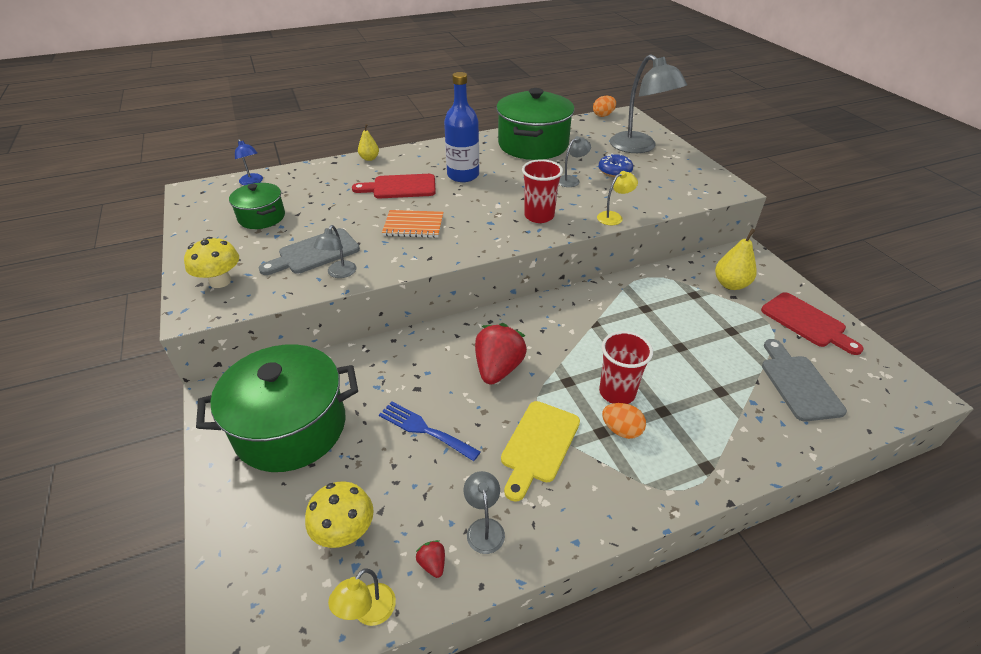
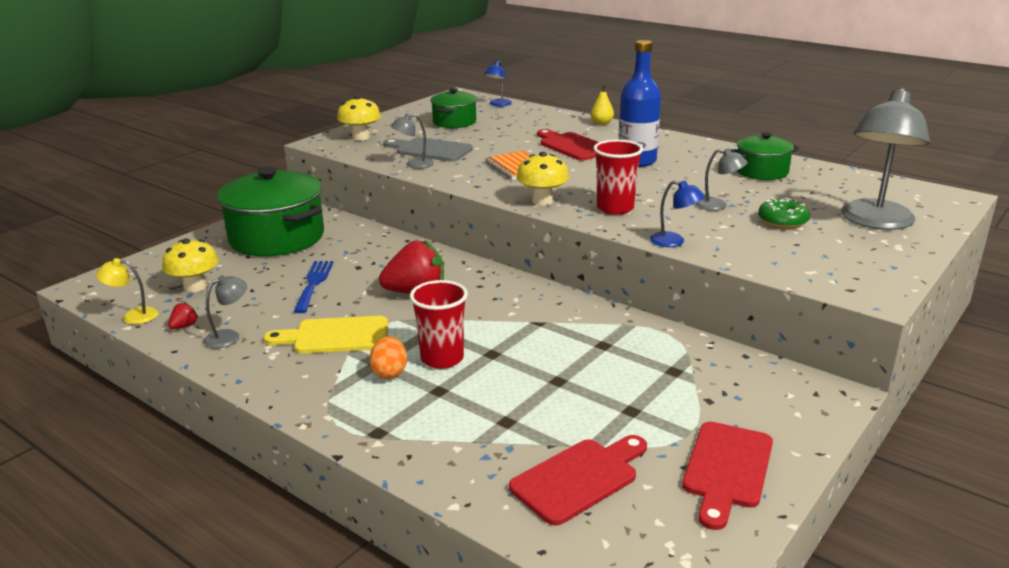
camera: 60 degrees right, 15 degrees down
(495, 239) = (542, 201): none -> yellow mushroom
(533, 145) = (761, 172): green pot -> green pot, size x0.54
(603, 115) = (920, 186): orange egg -> none
(614, 171) = (782, 221): blue donut -> green donut
(614, 217) = (674, 241): yellow lamp -> blue lamp
(730, 284) = (734, 393): yellow pear -> none
(798, 384) = (579, 478): grey cutting board -> red cutting board

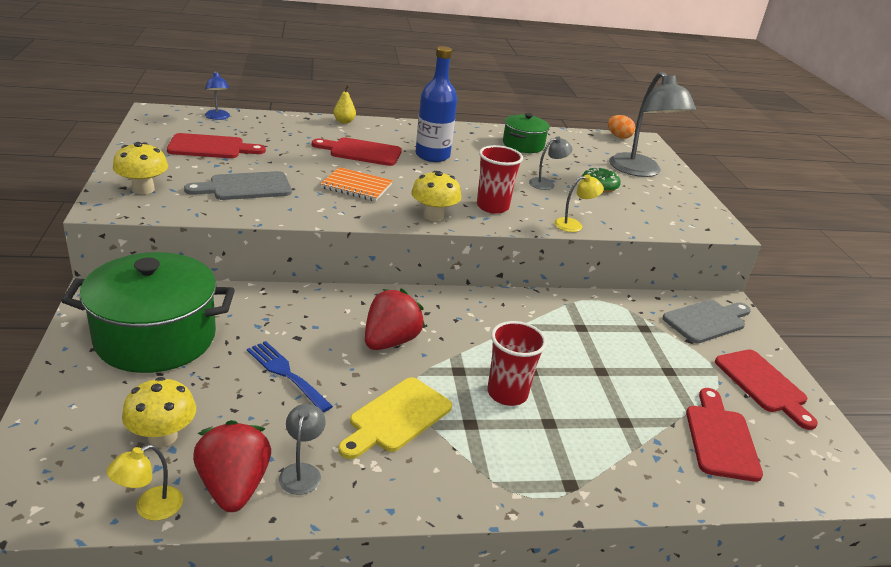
camera: 50 degrees left, 5 degrees up
(184, 326) = (234, 487): red strawberry -> red strawberry, size x2.34
(389, 373) = (493, 428): orange egg -> orange egg (618, 137)
(414, 164) = (260, 209): grey lamp -> none
(454, 122) = (210, 147): green pot -> red cutting board
(674, 241) = (574, 225): blue lamp -> yellow lamp
(769, 395) = (707, 321): none -> grey cutting board

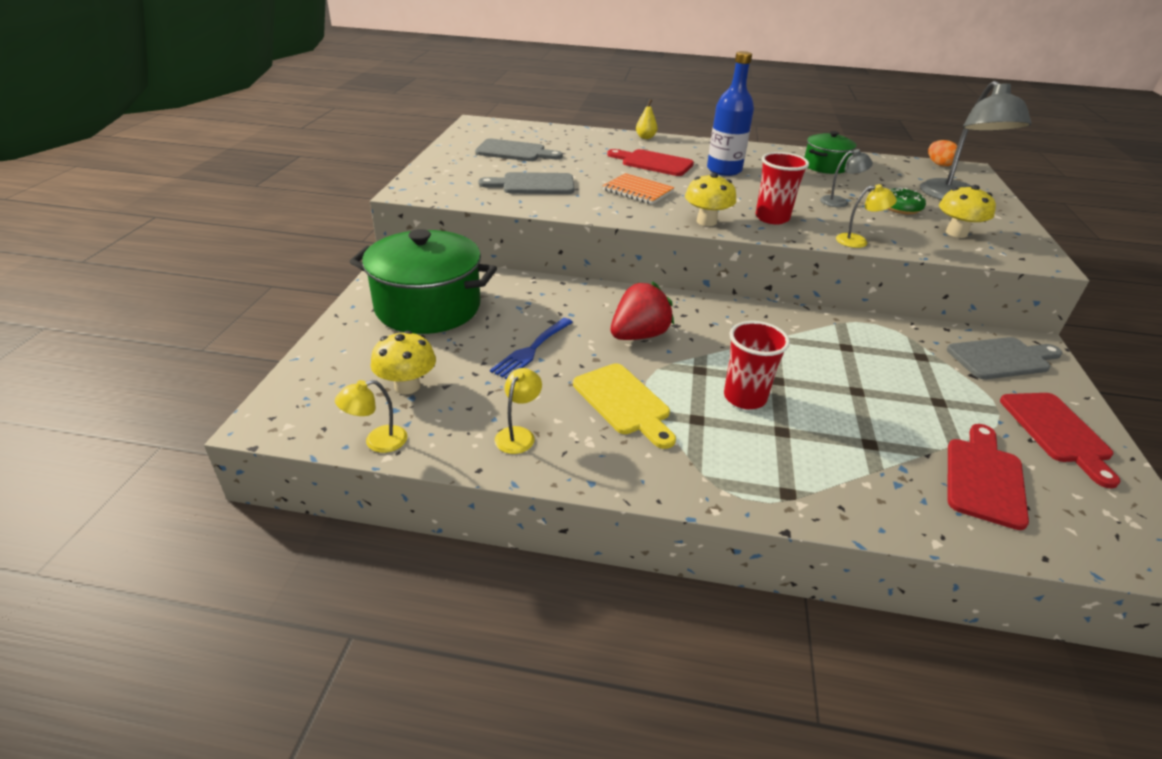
camera: 20 degrees right, 5 degrees up
(143, 189) = (444, 180): yellow mushroom -> yellow mushroom (956, 233)
(210, 147) = (514, 152): red cutting board -> grey cutting board
(218, 117) = (529, 129): blue lamp -> none
(234, 487) = (453, 437): red strawberry -> none
(286, 373) = (531, 350): blue fork -> blue fork turned 120 degrees counterclockwise
(302, 471) = (518, 434): grey lamp -> yellow lamp
(397, 417) = (624, 402): yellow cutting board -> yellow cutting board turned 90 degrees counterclockwise

